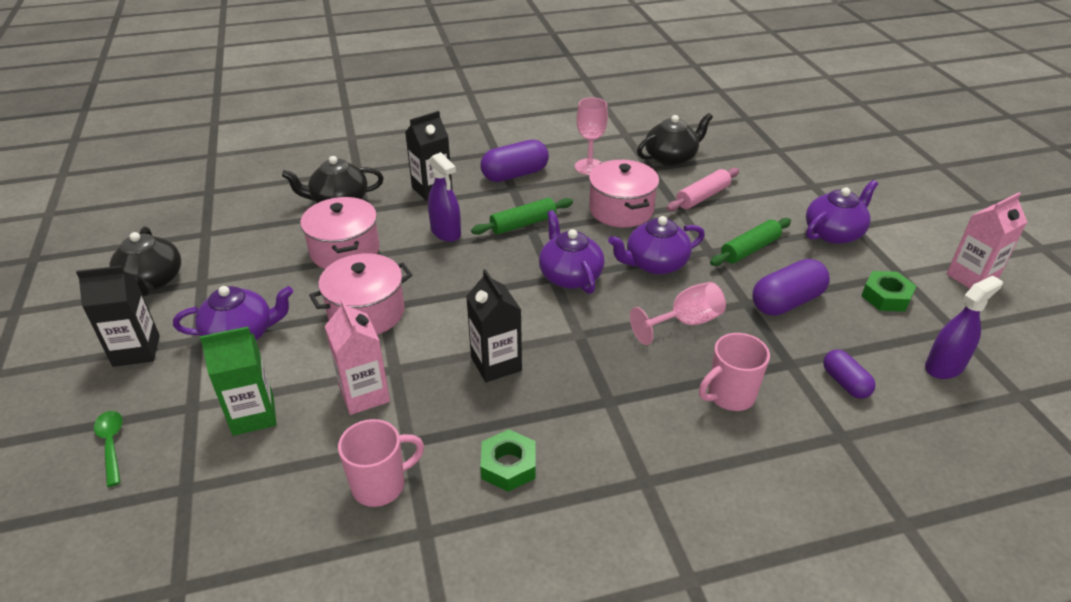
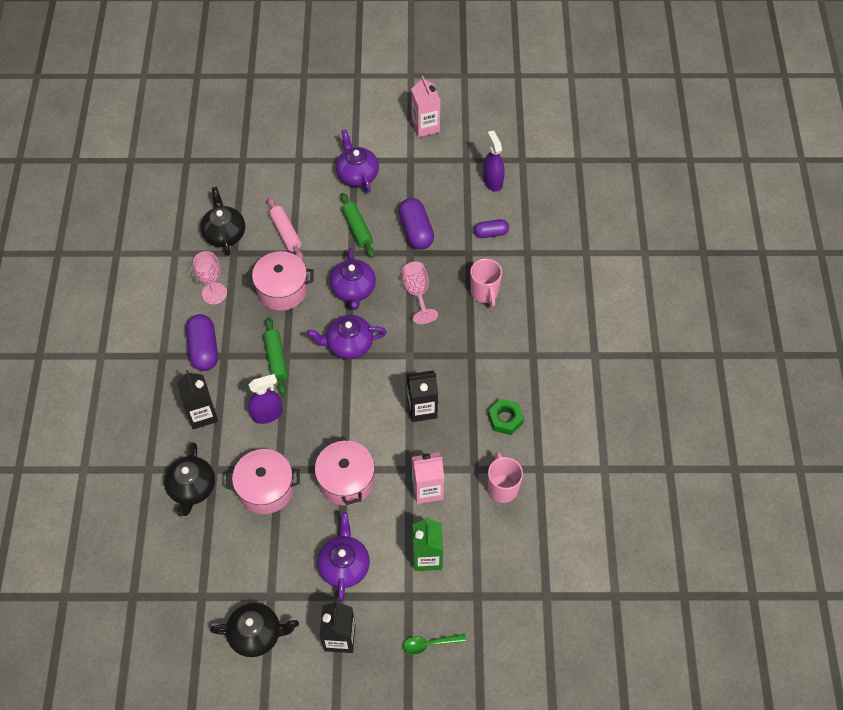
camera: 75 degrees left, 20 degrees up
(886, 296) = (428, 178): green nut -> none

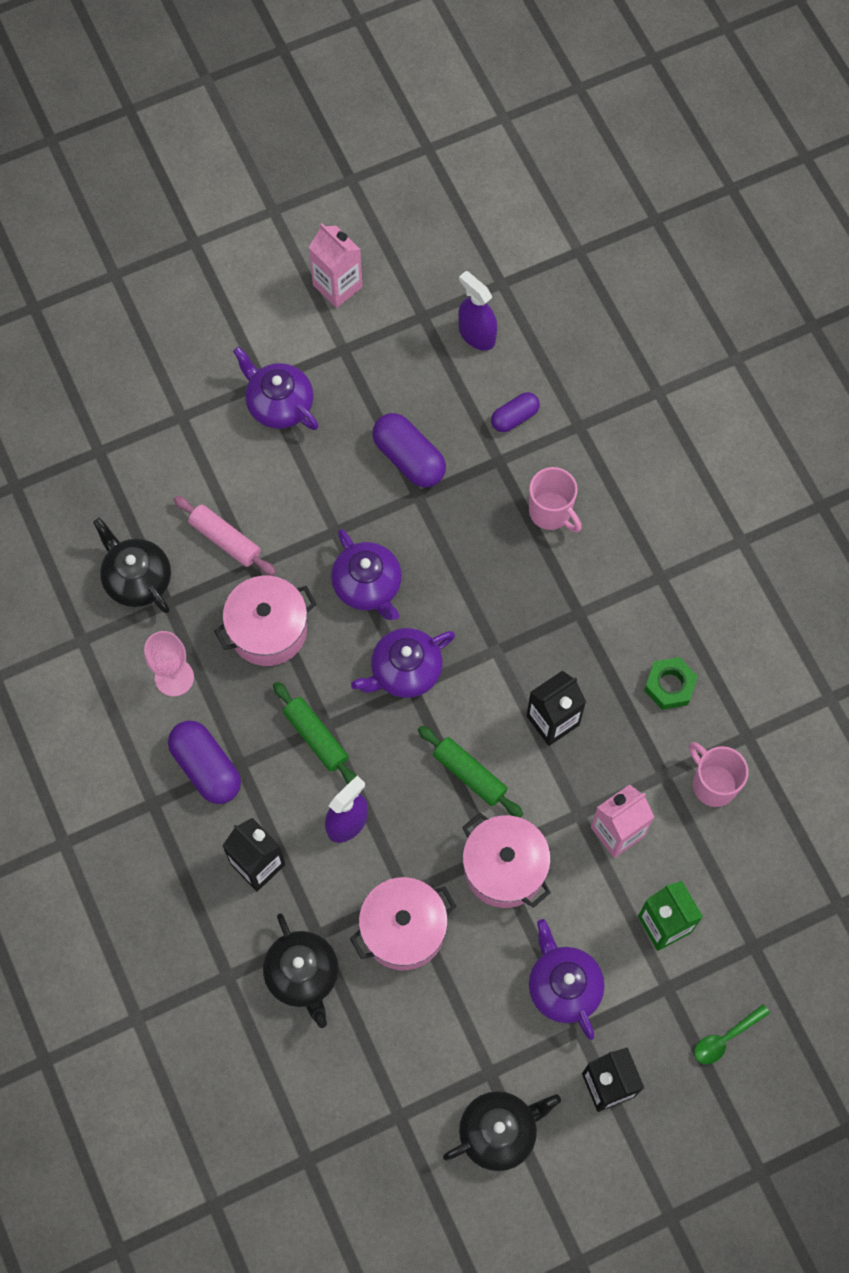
camera: 25 degrees left, 10 degrees up
(357, 229) = (324, 490): green rolling pin -> green rolling pin (469, 775)
(417, 293) = (459, 552): pink goblet -> none

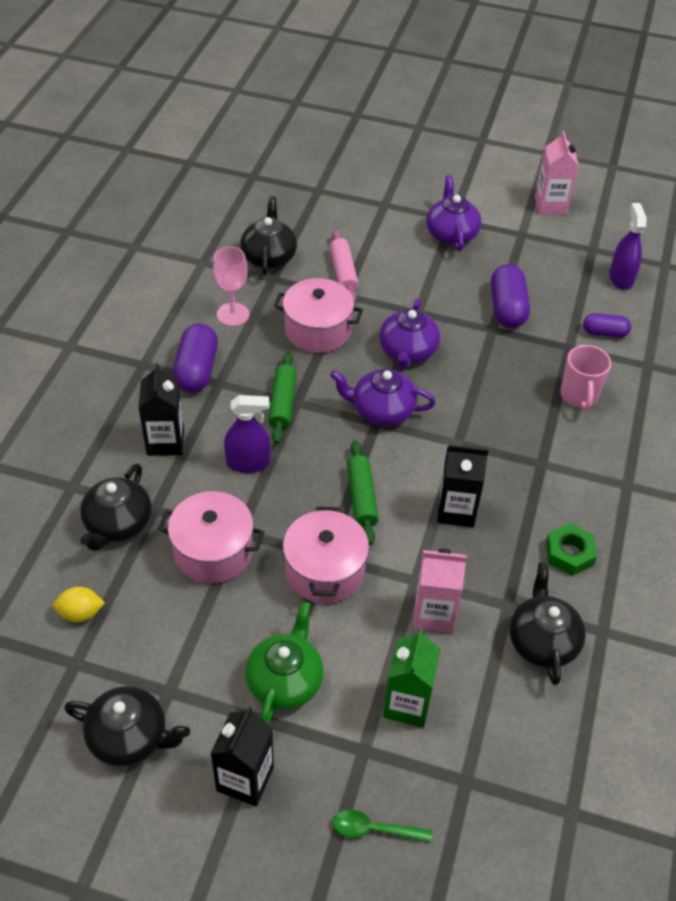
camera: 40 degrees right, 20 degrees down
(359, 1074) = (81, 613): none -> yellow lemon
(563, 986) = (285, 681): purple teapot -> green teapot
(713, 784) = (542, 641): pink mug -> black teapot

